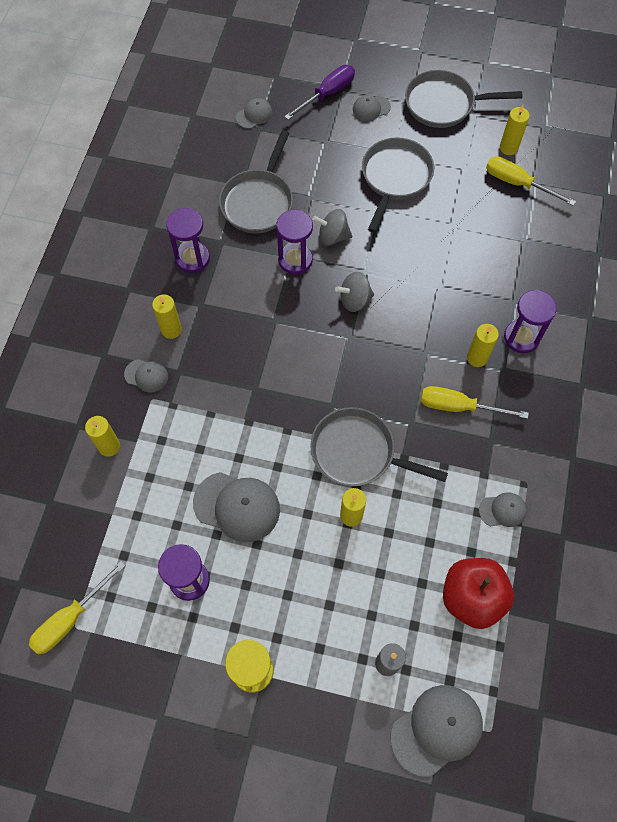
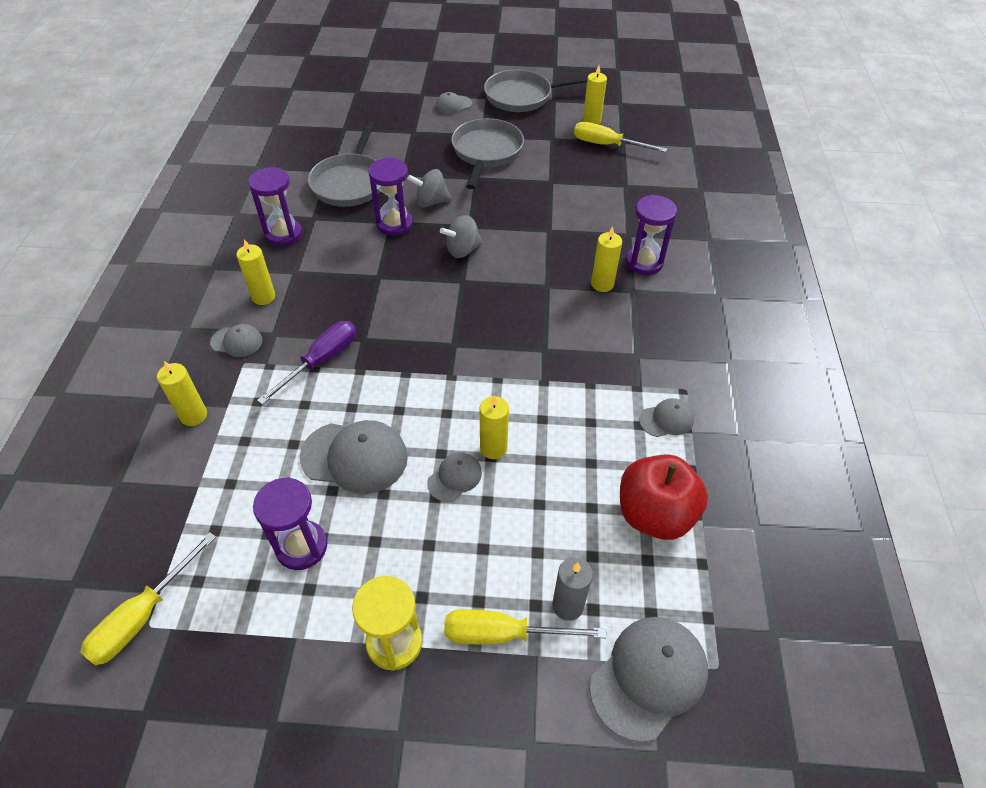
camera: 10 degrees left, 15 degrees down
(254, 115) = (338, 119): grey cap -> grey cap (454, 478)
(327, 94) = (409, 99): purple screwdriver -> purple screwdriver (321, 361)
(358, 453) = (490, 385): grey pan -> none
(458, 406) = (593, 329): yellow screwdriver -> yellow screwdriver (503, 634)

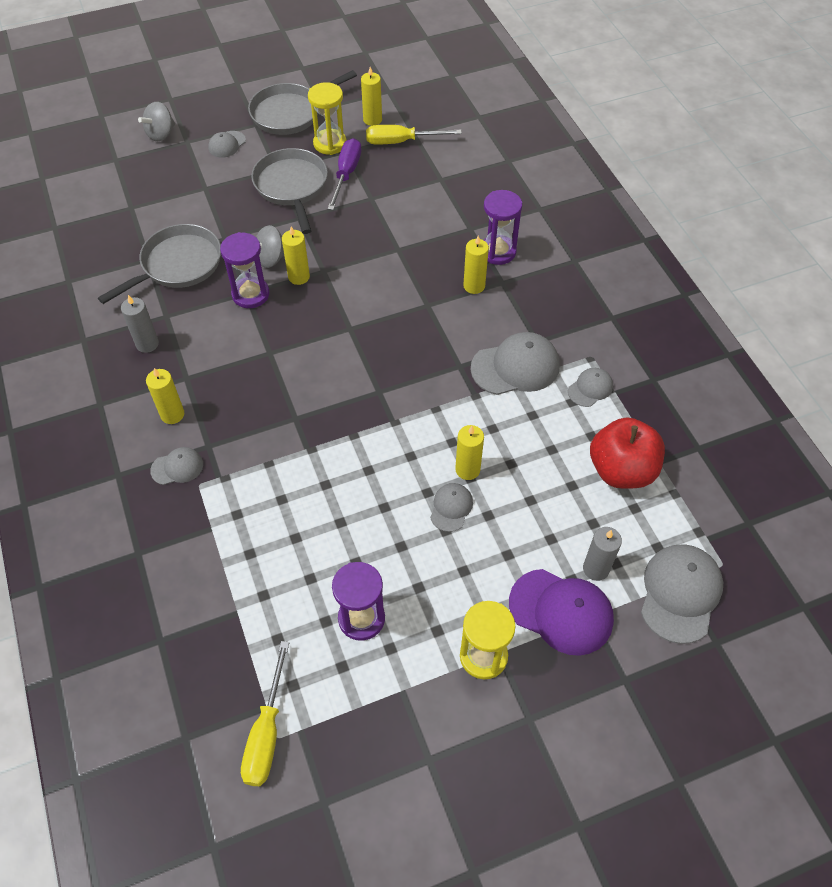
camera: 25 degrees left, 5 degrees up
(194, 415) = (186, 551): yellow candle -> yellow candle (299, 277)
(283, 234) = (147, 344): purple hourglass -> grey candle
(321, 361) = (270, 454): purple screwdriver -> purple screwdriver (346, 174)
(350, 182) = (177, 265): grey pan -> grey pan turned 120 degrees counterclockwise
(354, 457) = (357, 526): grey cap -> grey cap (515, 367)
(462, 250) = (331, 298): grey spinning top -> grey spinning top (161, 134)
(503, 634) = (561, 611): yellow screwdriver -> purple cap
(541, 129) = (330, 144): none -> yellow hourglass

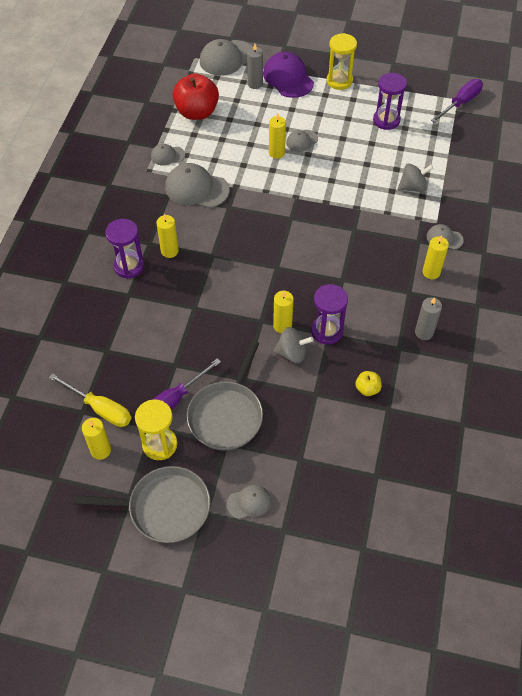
camera: 145 degrees left, 0 degrees up
(161, 134) = (302, 558): grey spinning top -> grey spinning top (412, 187)
(177, 265) = (367, 389): grey pan -> yellow apple
(266, 733) = (460, 103): yellow screwdriver -> purple screwdriver

